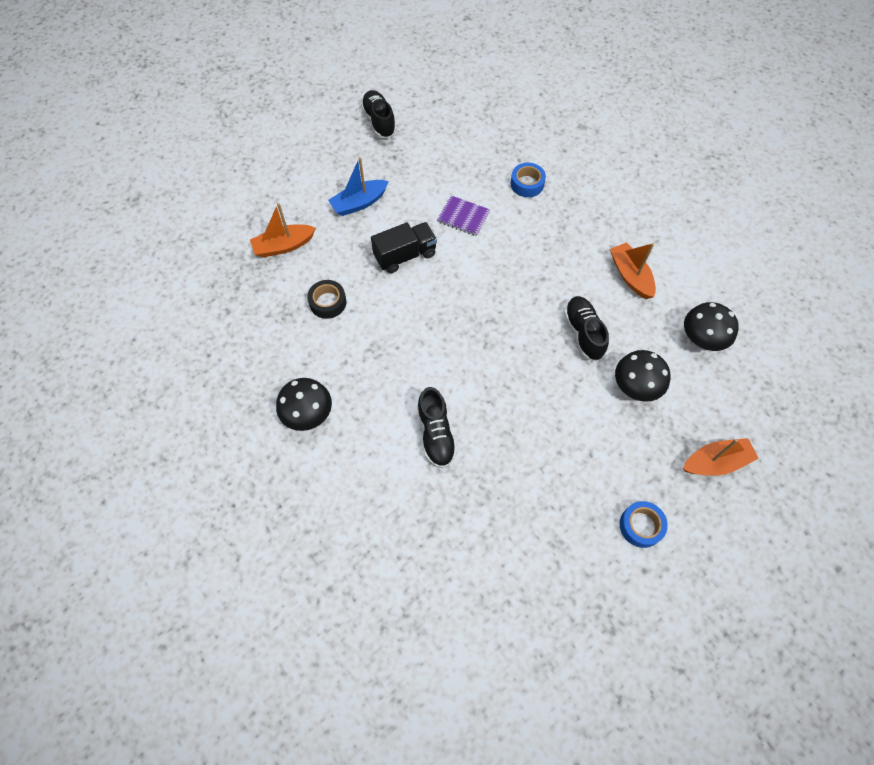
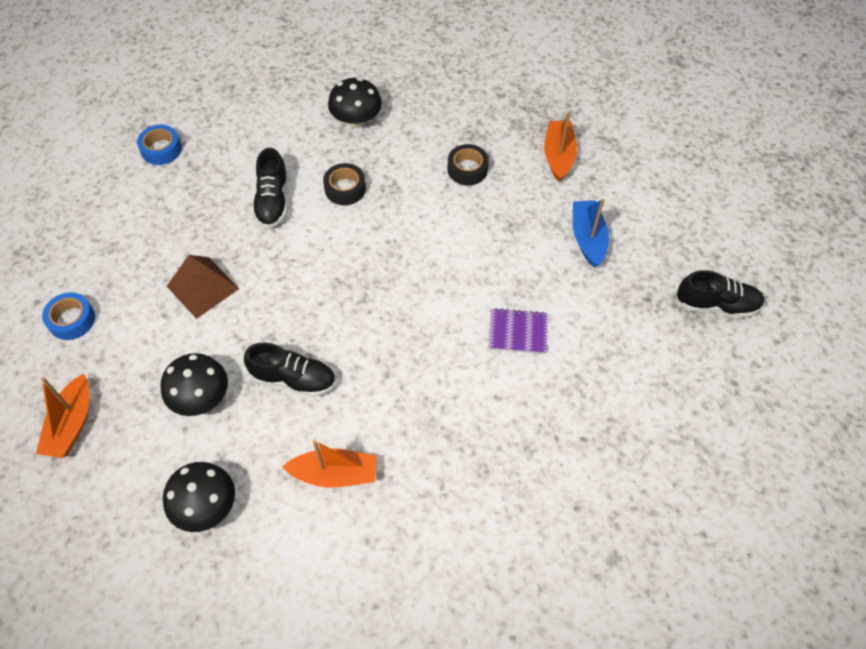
camera: 115 degrees right, 5 degrees down
(393, 383) = (345, 189): none -> black tape
(405, 255) = (491, 254): black truck -> none
(436, 434) = (273, 201): black shoe -> black shoe turned 105 degrees counterclockwise
(463, 217) = (518, 332): purple notebook -> purple notebook turned 45 degrees clockwise
(527, 184) = (537, 427): blue tape -> blue tape (161, 149)
(549, 440) = (203, 287): none -> brown pyramid

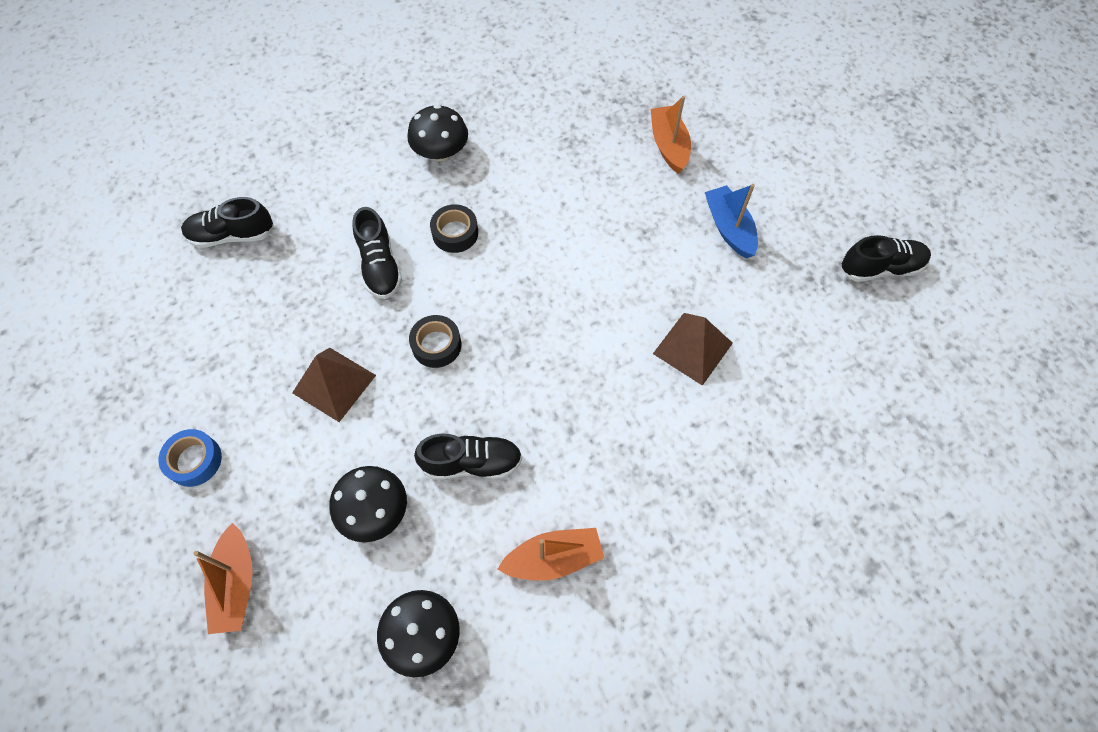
camera: 15 degrees left, 5 degrees up
(161, 149) = (232, 235): blue tape -> black shoe
(467, 169) = (579, 181): black tape -> black tape (436, 345)
(518, 332) = (692, 348): purple notebook -> brown pyramid

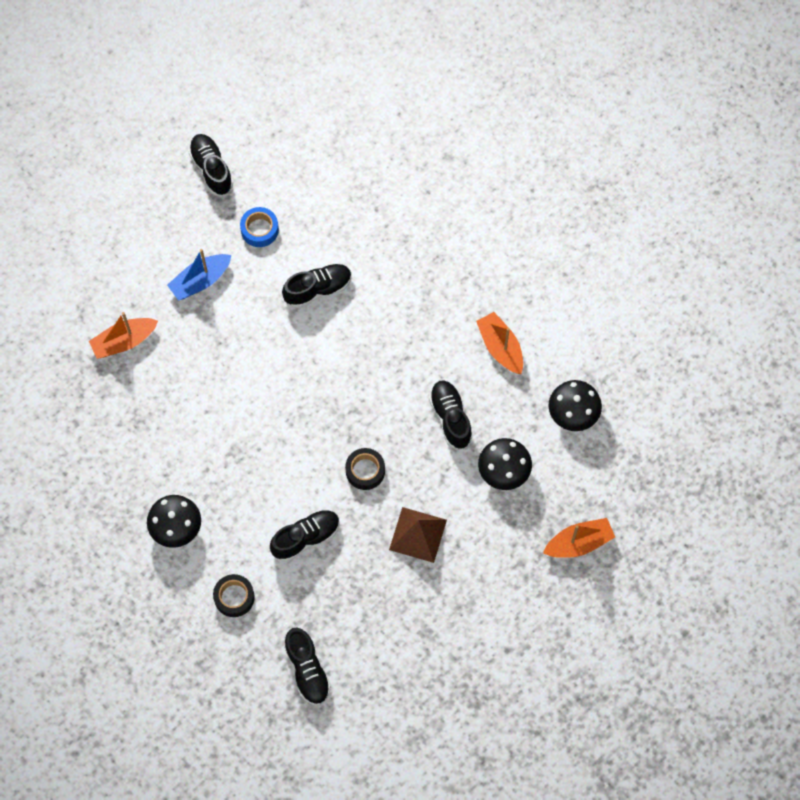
camera: 105 degrees left, 5 degrees up
(194, 460) = (505, 610): blue tape -> blue tape (259, 230)
(455, 233) = (259, 489): black tape -> black tape (234, 597)
(692, 348) = (318, 289): brown pyramid -> black shoe

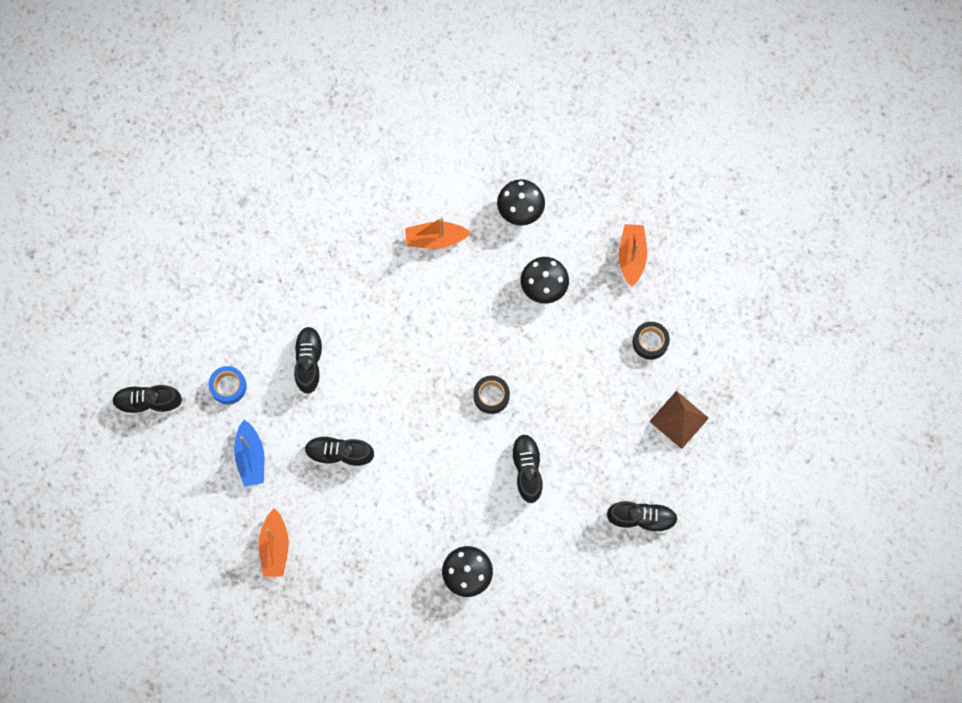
camera: 65 degrees left, 5 degrees up
(234, 597) = (551, 551): black tape -> black tape (650, 342)
(418, 534) = (566, 378): brown pyramid -> brown pyramid (679, 419)
(450, 418) = (478, 307): black shoe -> black shoe (340, 454)

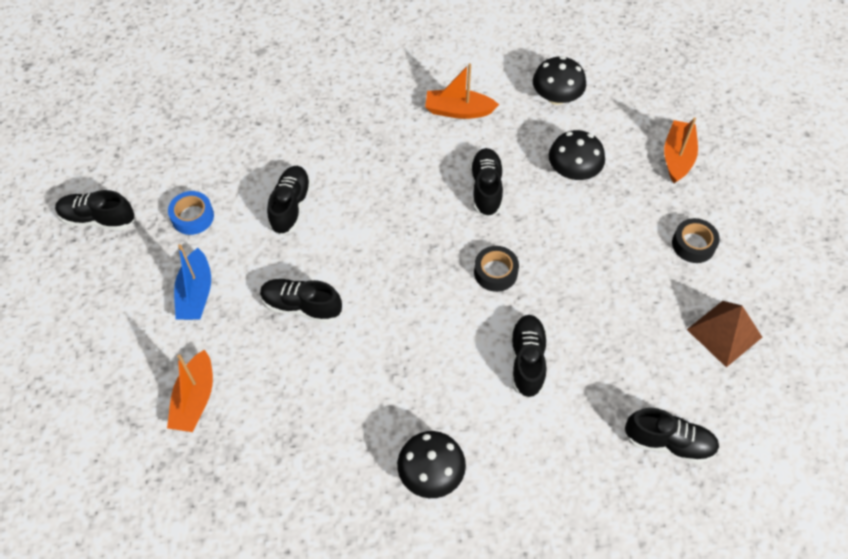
camera: 10 degrees right, 15 degrees down
(472, 317) = (486, 189): none -> black shoe

